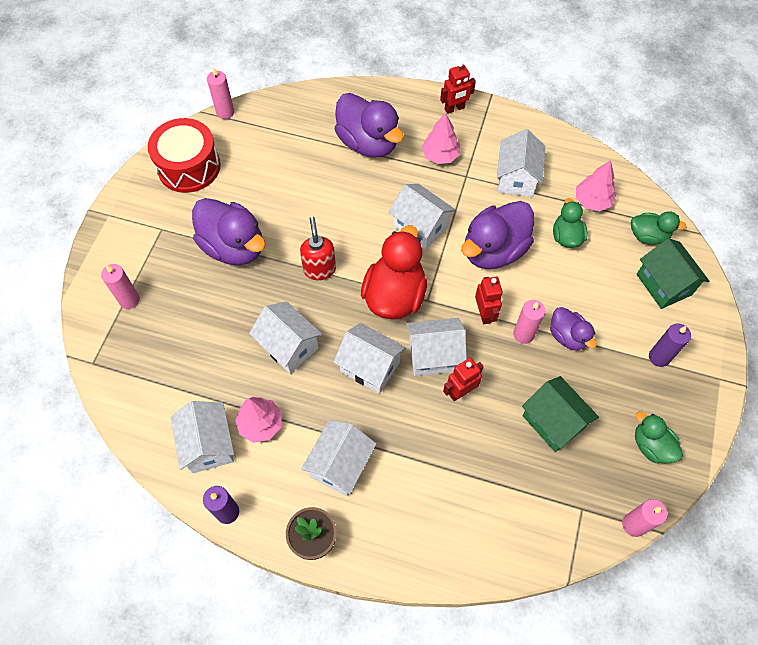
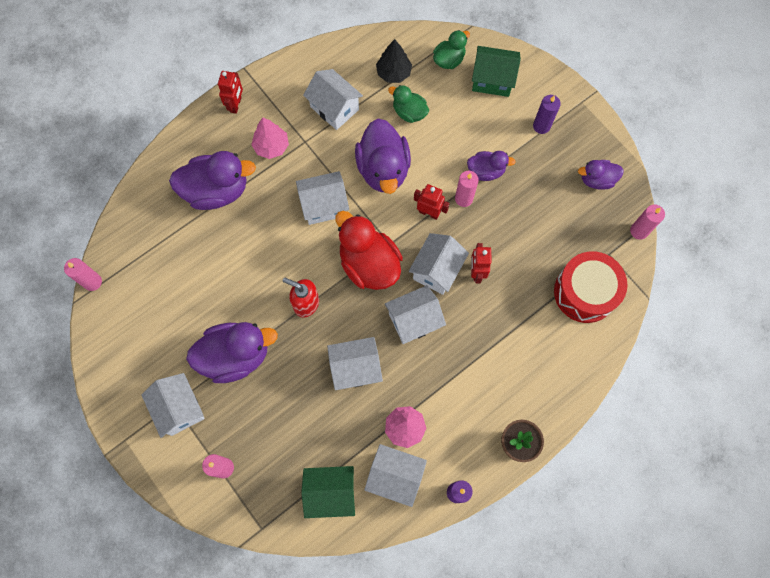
camera: 55 degrees left, 10 degrees up
(189, 167) = (127, 345): red drum -> red drum (585, 292)
(340, 465) = (475, 390): white house -> white house (179, 408)
(553, 422) = (539, 227): green house -> green house (331, 492)
(592, 201) = (393, 73): pink tree -> black tree
(651, 446) = (597, 180): green duck -> purple duck

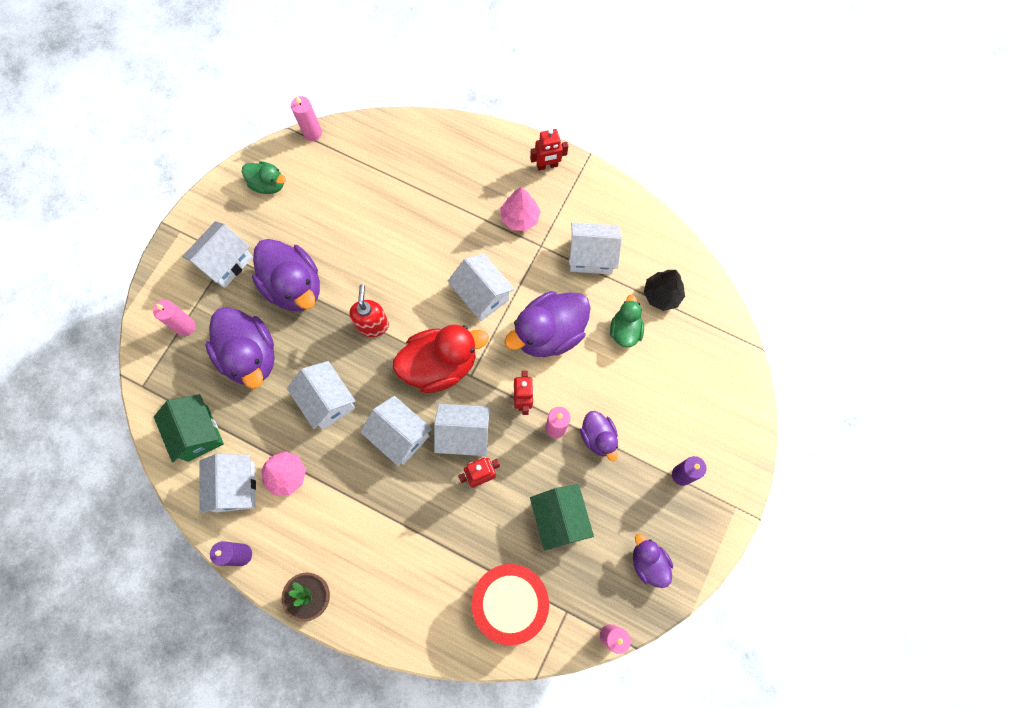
camera: 65 degrees right, 0 degrees up
(217, 190) = (450, 192): purple duck -> purple duck (250, 356)
(334, 108) = (591, 256): white house -> white house turned 75 degrees clockwise
(369, 264) = (440, 365): red duck -> red duck turned 45 degrees clockwise
(449, 60) = (708, 343): green duck -> green duck (268, 184)
(492, 80) = (709, 399): green house -> green house (559, 519)

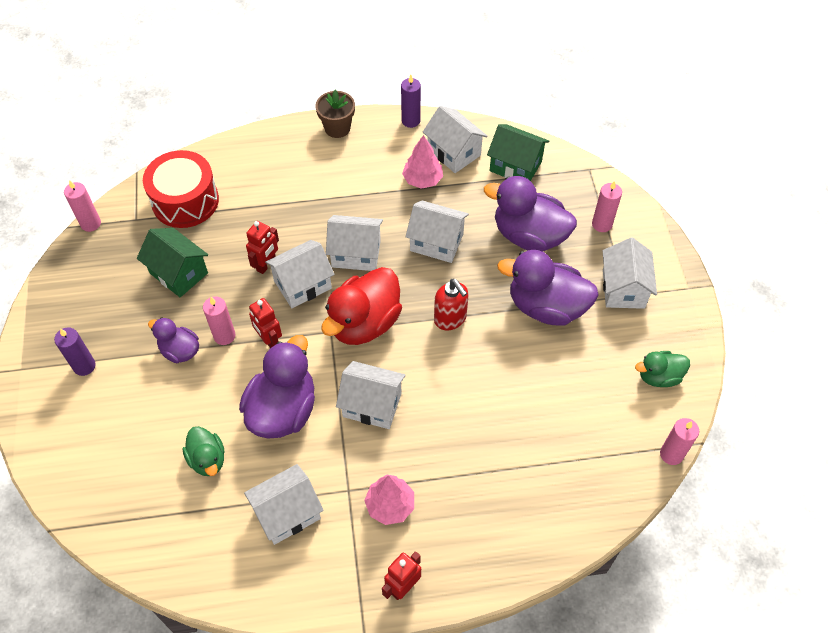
camera: 145 degrees right, 15 degrees down
(648, 563) = (83, 285): purple duck -> none
(662, 295) = (188, 519): black tree -> none

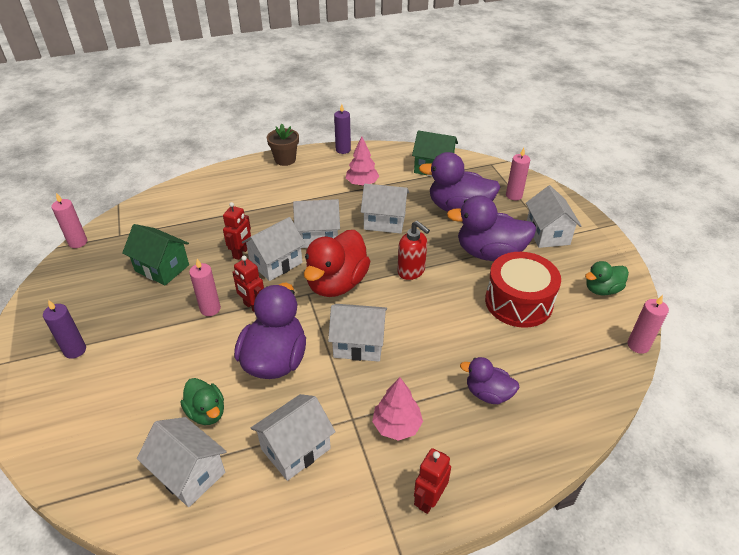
camera: 10 degrees left, 15 degrees down
(180, 351) = (169, 326): purple duck -> purple duck (488, 393)
(185, 201) = (163, 218): red drum -> red drum (518, 302)
(454, 152) = (382, 165): white house -> white house (189, 473)

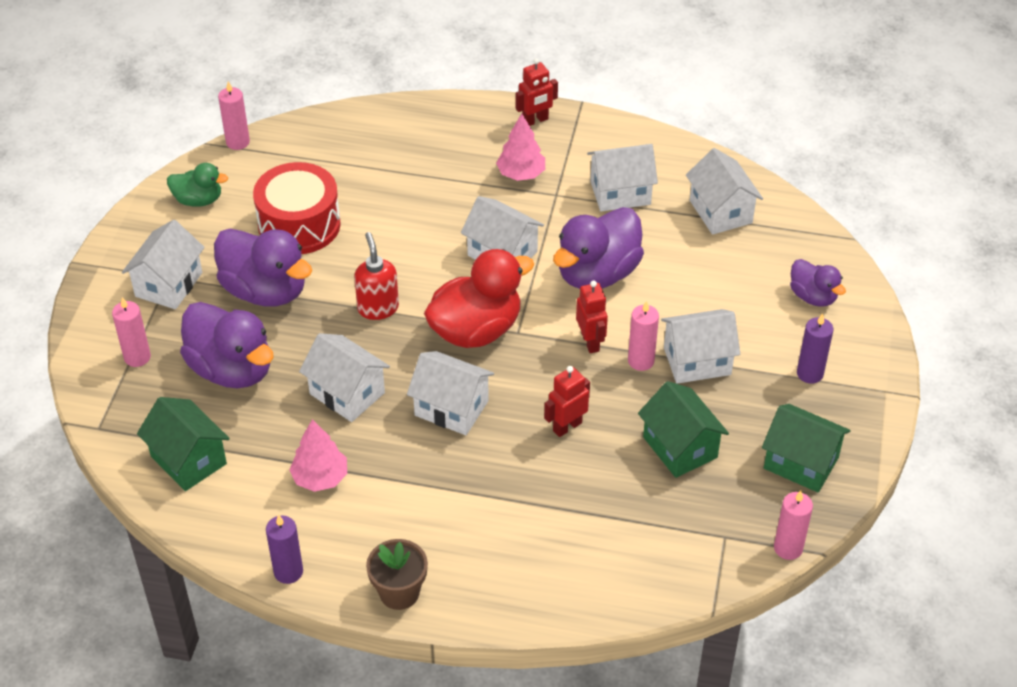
camera: 150 degrees left, 5 degrees up
(75, 288) = (801, 463): none -> green house
(206, 412) = (687, 253): green duck -> none
(276, 263) = (531, 390): white house -> white house (697, 361)
(488, 393) = (419, 164): purple duck -> purple duck (813, 296)

